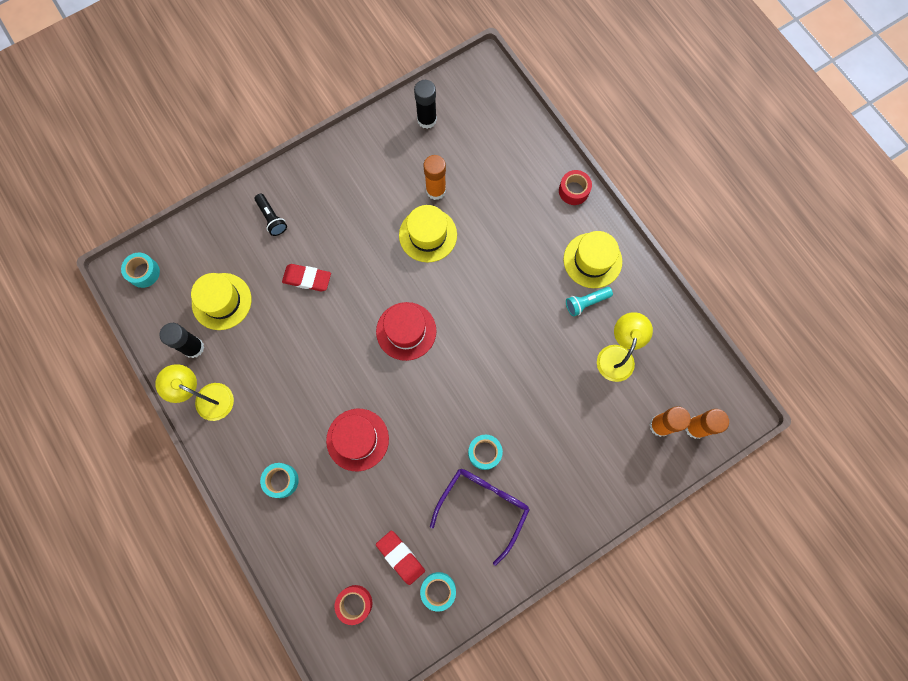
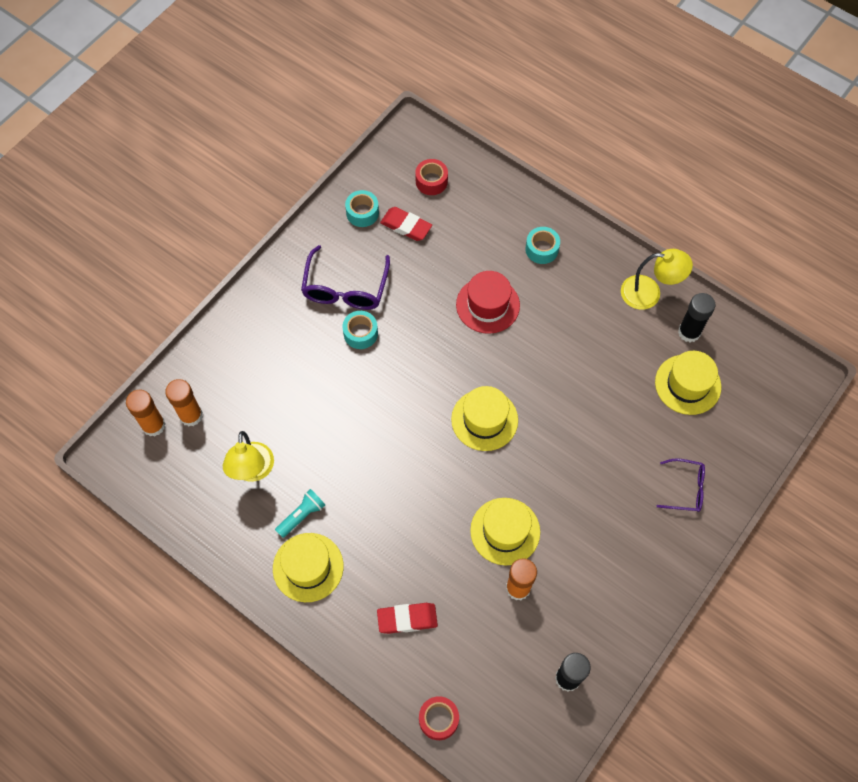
camera: 160 degrees right, 10 degrees down
(144, 272) = (783, 385): turquoise tape -> none
(272, 218) = (685, 489): black flashlight -> purple glasses
(307, 279) = (613, 437): red eraser -> red eraser (407, 619)
(406, 331) = (484, 420): red hat -> yellow hat
(573, 191) = (355, 647): red tape -> red tape (438, 719)

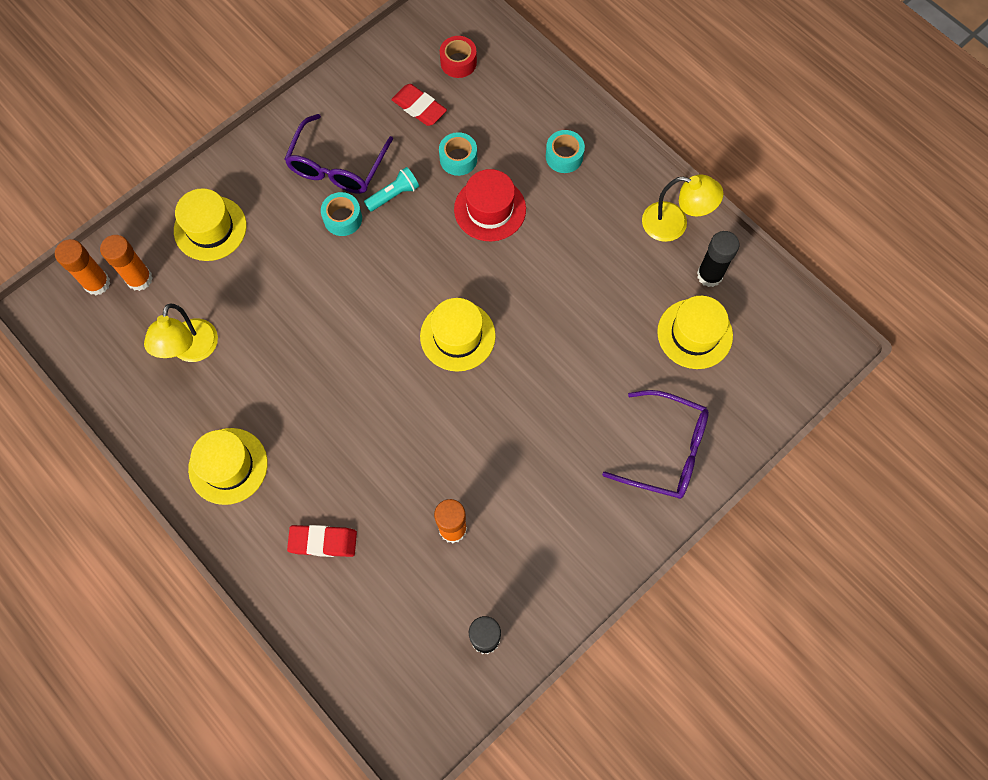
camera: 10 degrees right, 5 degrees up
(302, 515) = (234, 408): turquoise flashlight -> turquoise flashlight (394, 195)
(362, 213) = (374, 86): turquoise tape -> turquoise tape (458, 159)
(438, 719) = (332, 658): red tape -> none
(505, 531) = (452, 463): yellow hat -> yellow hat (210, 228)
(685, 489) = (665, 450): purple glasses -> purple glasses, size x1.67

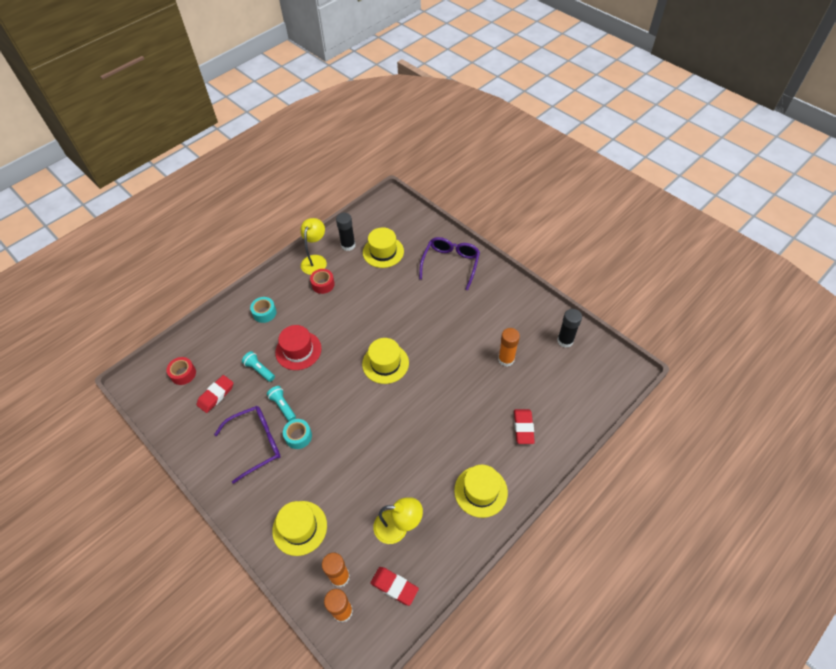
camera: 90 degrees left, 15 degrees down
(116, 344) = (394, 586): none -> red eraser
(337, 166) = (256, 443): purple glasses -> purple glasses turned 45 degrees counterclockwise
(458, 159) = (259, 370): turquoise tape -> turquoise flashlight
(621, 238) = (323, 284): none -> red tape

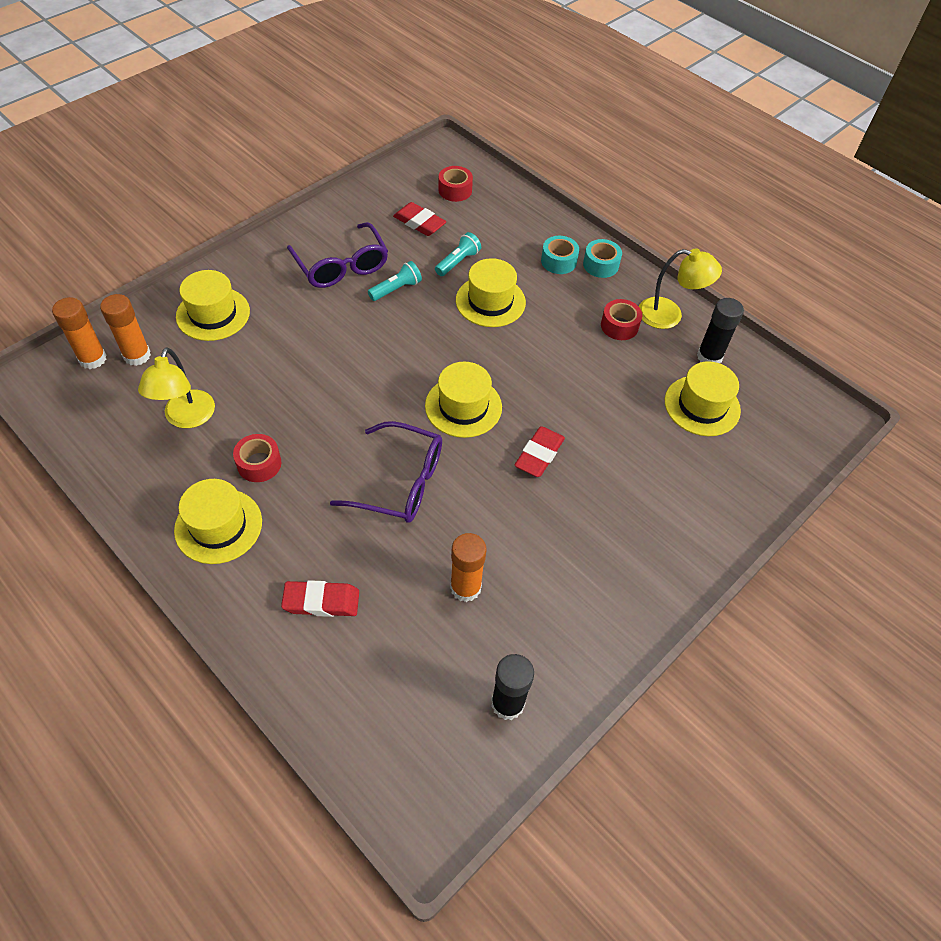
camera: 85 degrees right, 0 degrees up
(298, 350) = (490, 301): red hat -> yellow hat
(298, 436) = (346, 307): turquoise tape -> turquoise tape (600, 265)
(394, 586) = (106, 412): red eraser -> red eraser (539, 454)
(433, 474) = (259, 464): none -> red tape
(450, 264) = (686, 510): purple glasses -> purple glasses (400, 482)

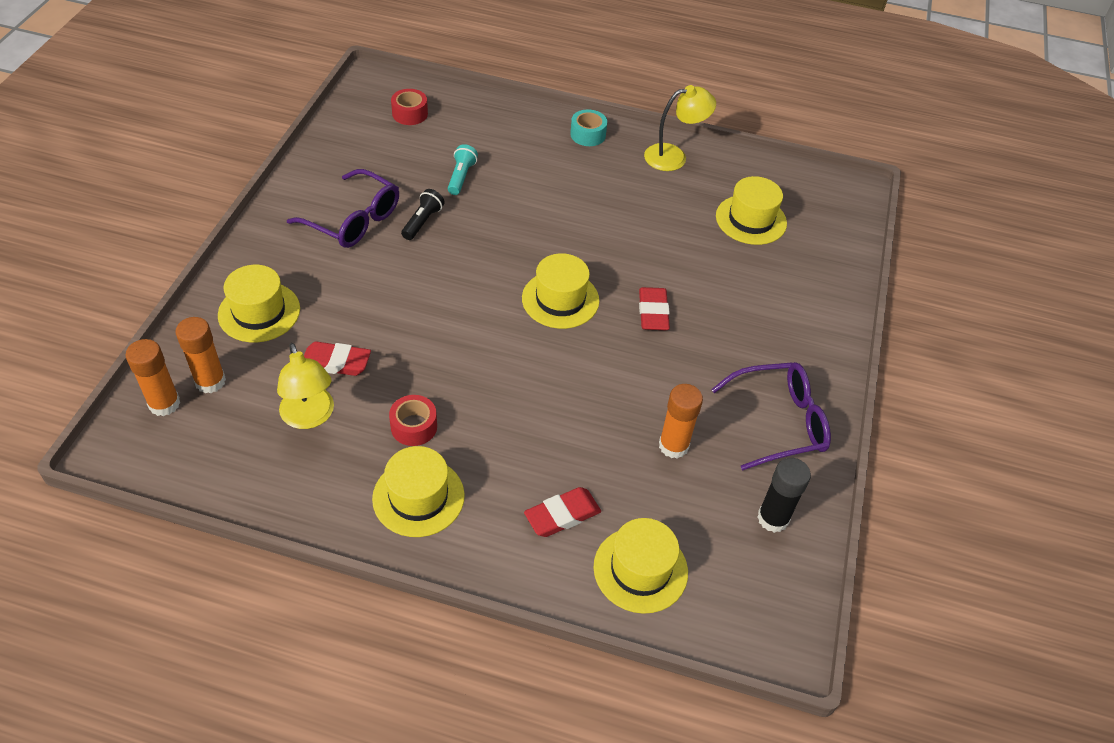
camera: 30 degrees left, 5 degrees down
(396, 289) = (423, 222): turquoise flashlight -> black flashlight
(400, 482) = (554, 386): purple glasses -> purple glasses (778, 422)
(419, 223) = (398, 154): red eraser -> red eraser (336, 362)
(490, 301) = (516, 201): yellow hat -> yellow hat (640, 569)
(558, 261) = (550, 144): turquoise tape -> none
(619, 326) = (640, 180): red tape -> none
(709, 356) = (728, 178): black glue stick -> none

